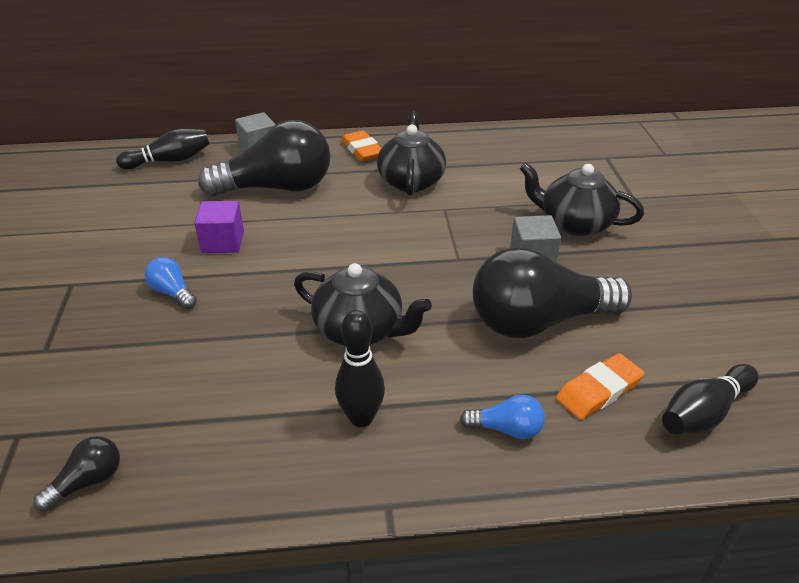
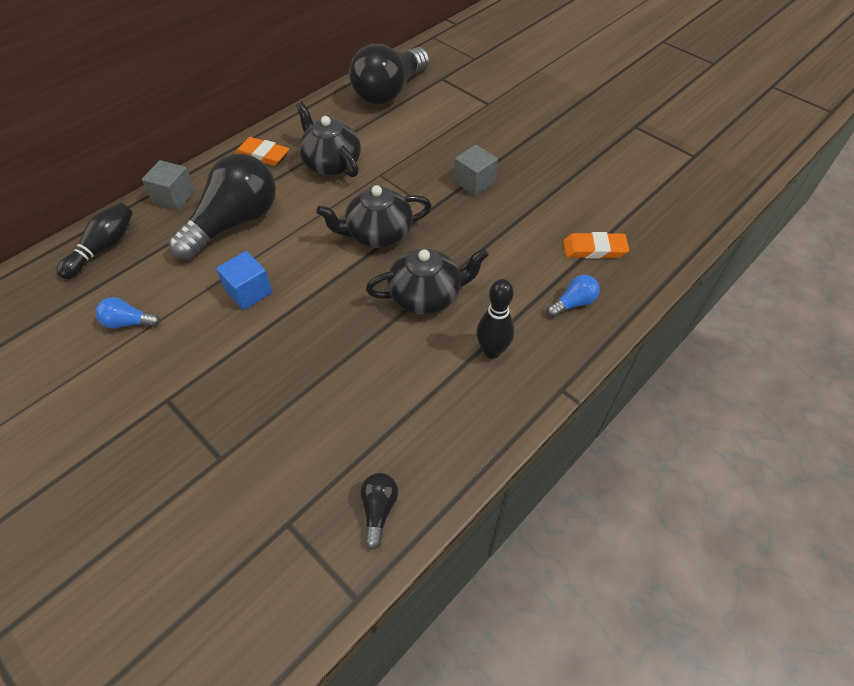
camera: 40 degrees left, 15 degrees up
(172, 293) = (262, 353): blue light bulb -> blue light bulb (129, 322)
(223, 242) = (249, 291): purple cube -> blue cube
(539, 321) = (522, 225): black light bulb -> black light bulb (389, 91)
(574, 223) = (473, 142): black teapot -> black teapot (378, 234)
(599, 390) = (594, 249): orange eraser -> orange eraser turned 75 degrees clockwise
(704, 412) = (651, 229): black bowling pin -> none

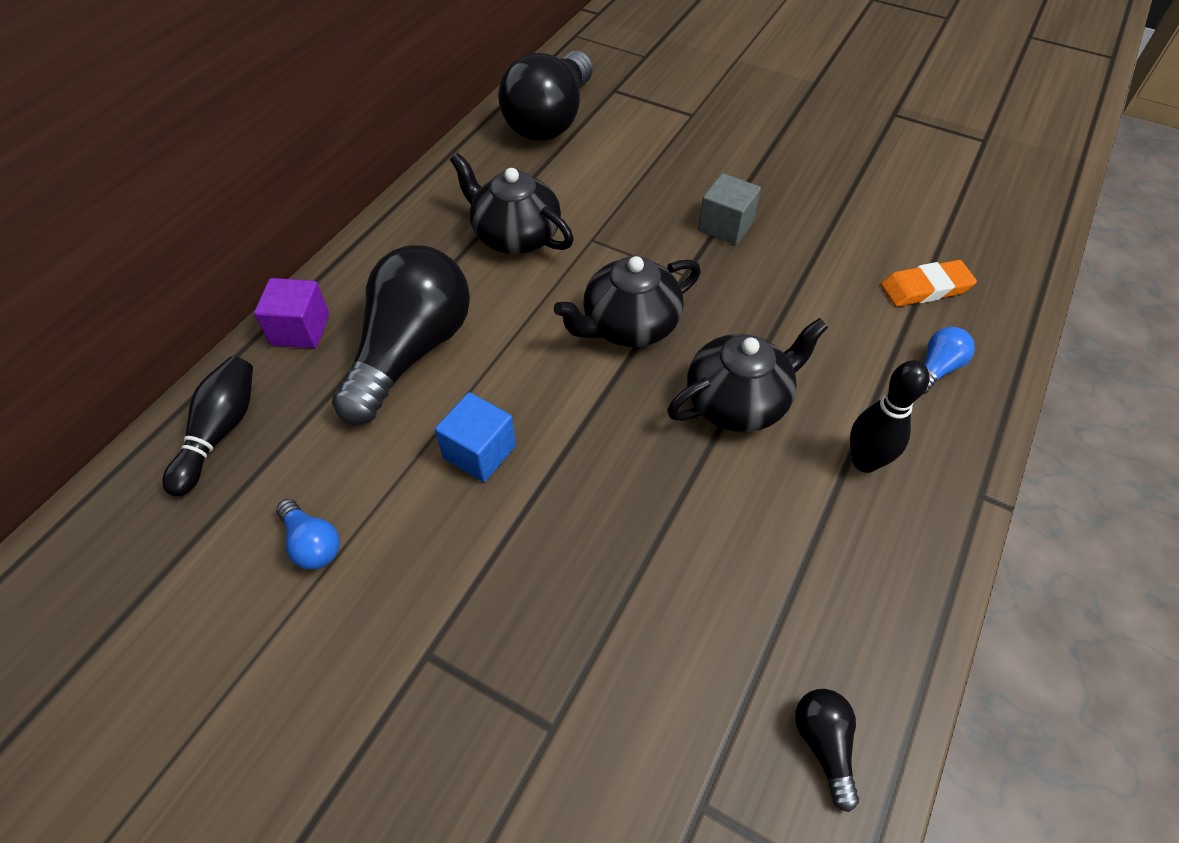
camera: 15 degrees left, 0 degrees up
(129, 322) = (312, 543): blue light bulb -> blue light bulb turned 120 degrees counterclockwise
(174, 197) = (300, 329): grey cube -> purple cube
(263, 155) = (409, 241): orange eraser -> none

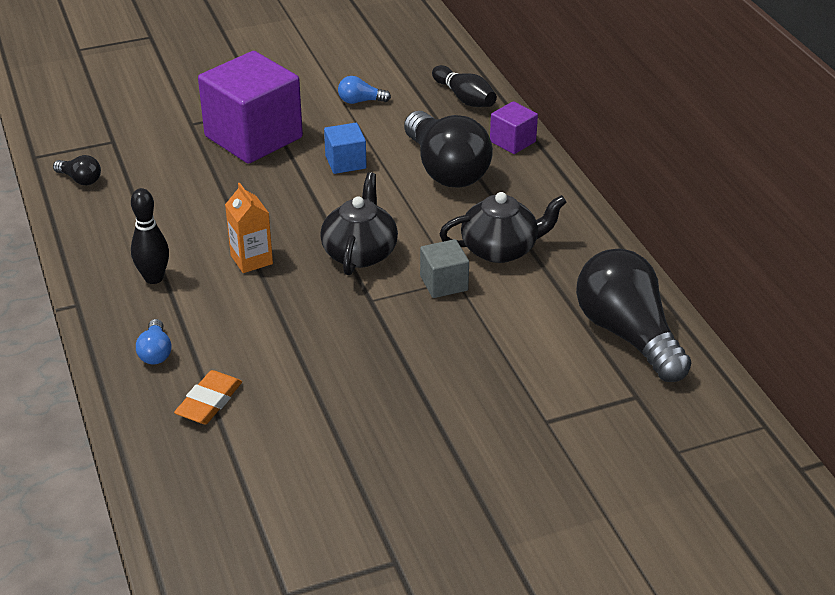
camera: 130 degrees right, 15 degrees down
(513, 604) = (253, 137): none -> purple cube
(725, 226) = (390, 348): grey cube -> grey cube (444, 283)
(738, 401) = (251, 260): black teapot -> orange carton

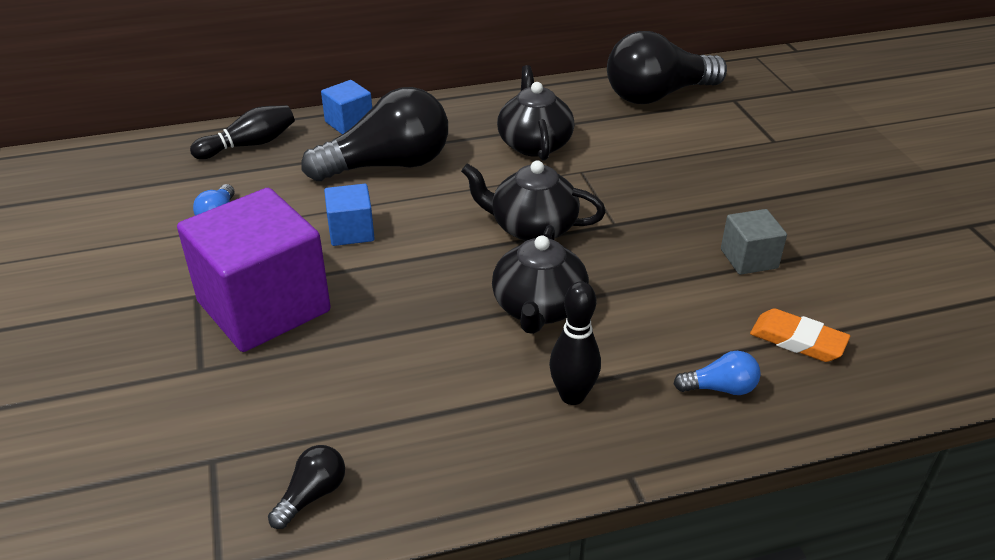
camera: 85 degrees left, 0 degrees up
(251, 260) = (538, 308): orange carton -> black teapot
(444, 283) = (587, 178): grey cube -> grey cube (749, 259)
(512, 141) = (349, 123): purple cube -> blue cube

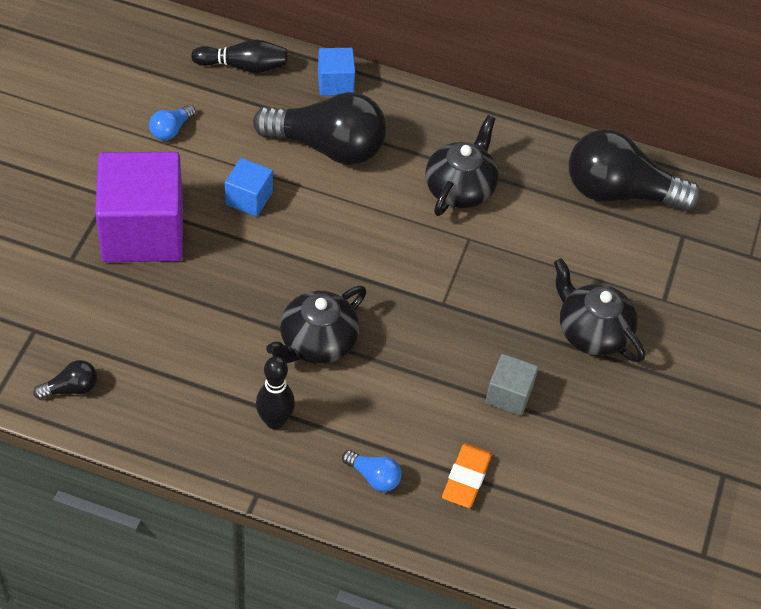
camera: 30 degrees right, 15 degrees up
(532, 227) = (378, 271): black teapot -> black teapot (592, 332)
(797, 340) = (466, 478): orange eraser -> orange eraser turned 45 degrees clockwise

